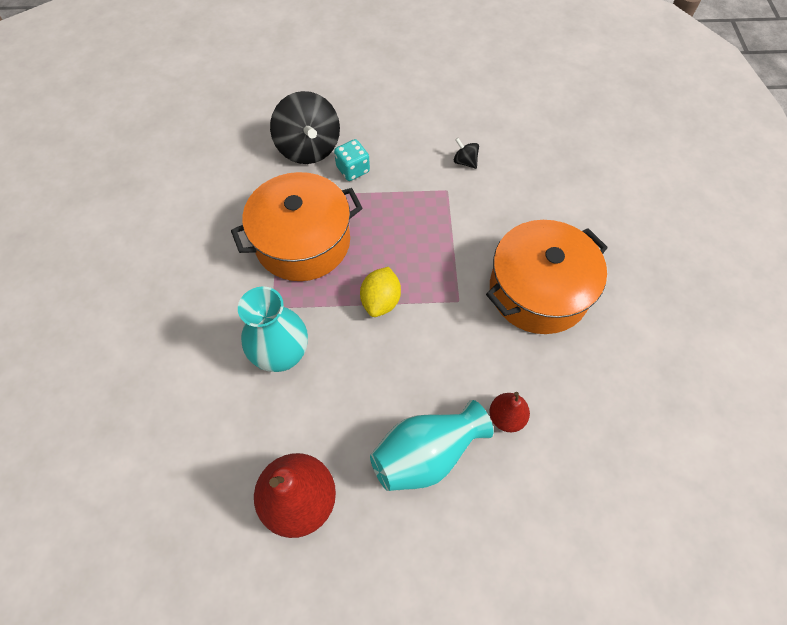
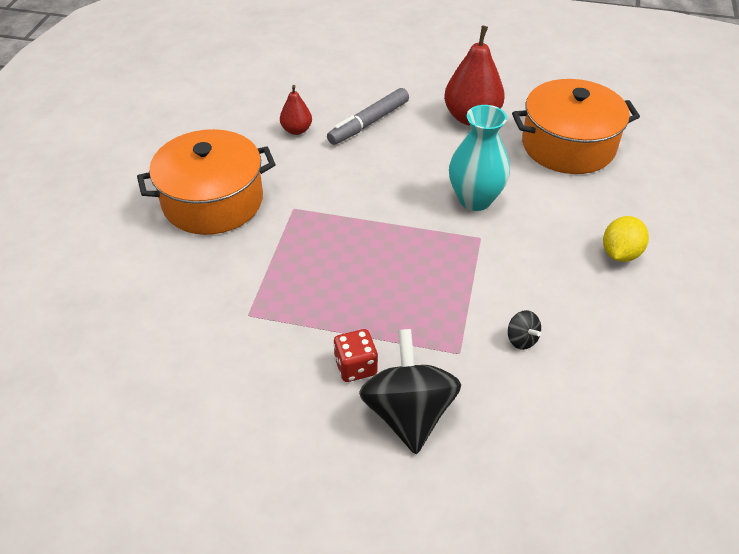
camera: 165 degrees left, 15 degrees down
(303, 242) = (438, 292): orange pot -> orange pot (568, 145)
(353, 169) = (355, 366): turquoise dice -> red dice
(381, 301) = (369, 222): yellow lemon -> yellow lemon (620, 253)
(426, 454) = (368, 123): turquoise vase -> grey marker
(465, 161) = (206, 345): black spinning top -> black spinning top (521, 339)

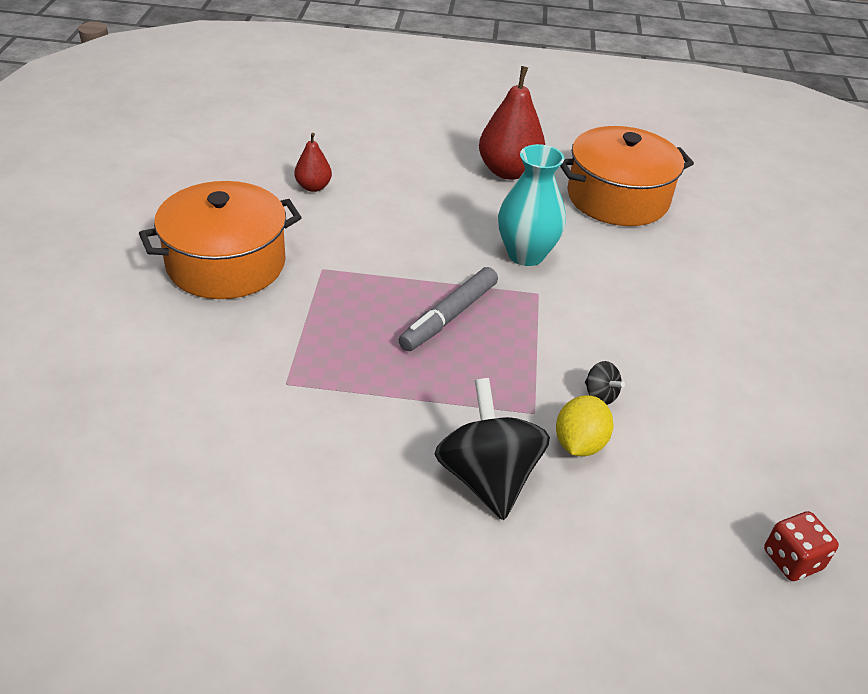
camera: 10 degrees left, 5 degrees down
(355, 366) = (420, 432): red dice -> red dice (792, 560)
(368, 123) = (395, 178): grey marker -> grey marker (449, 316)
(620, 253) = (690, 304): yellow lemon -> yellow lemon (579, 444)

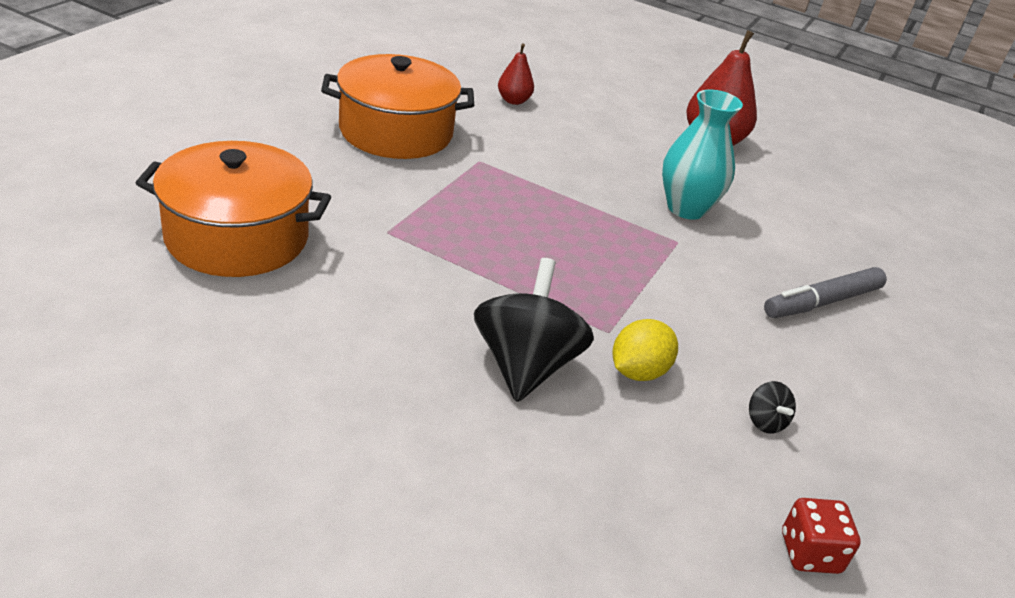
camera: 20 degrees right, 5 degrees down
(449, 316) = (574, 231): grey marker -> grey marker (822, 302)
(600, 395) = (687, 341): black spinning top -> black spinning top (765, 422)
(617, 198) = (815, 193): orange pot -> orange pot (237, 237)

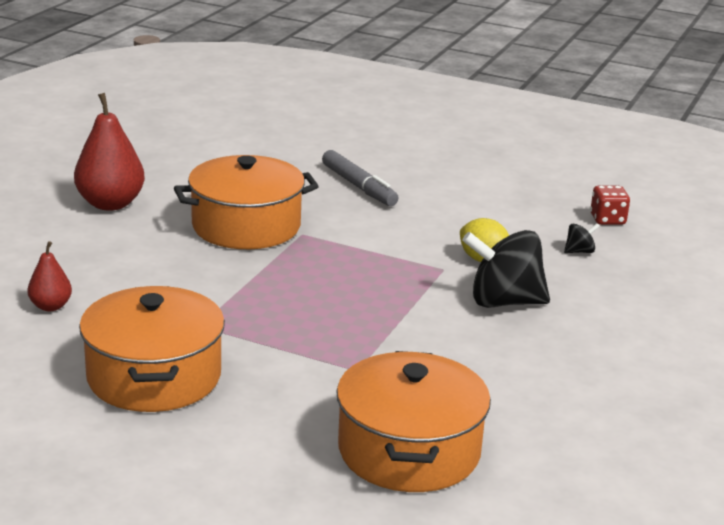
camera: 90 degrees left, 10 degrees down
(686, 208) = (246, 226): turquoise vase -> orange pot
(765, 422) = (506, 221): black spinning top -> black spinning top (579, 251)

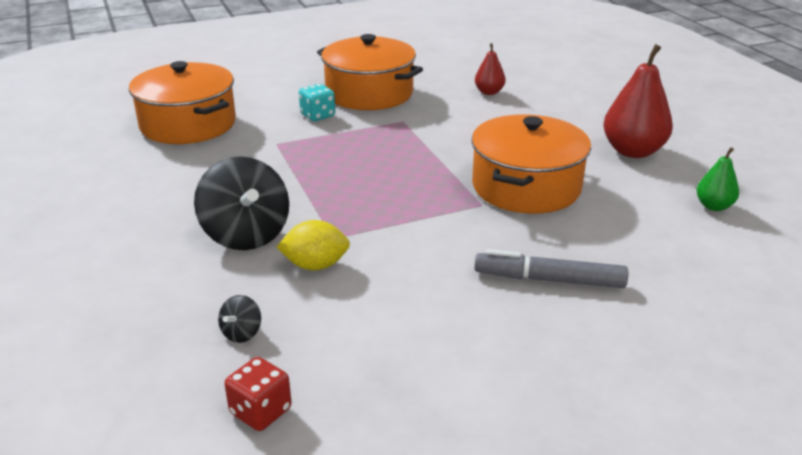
camera: 135 degrees right, 5 degrees up
(171, 161) = (713, 206): none -> green pear
(260, 379) = (318, 115): none -> turquoise dice
(504, 302) = (246, 235): black spinning top -> black spinning top turned 105 degrees clockwise

